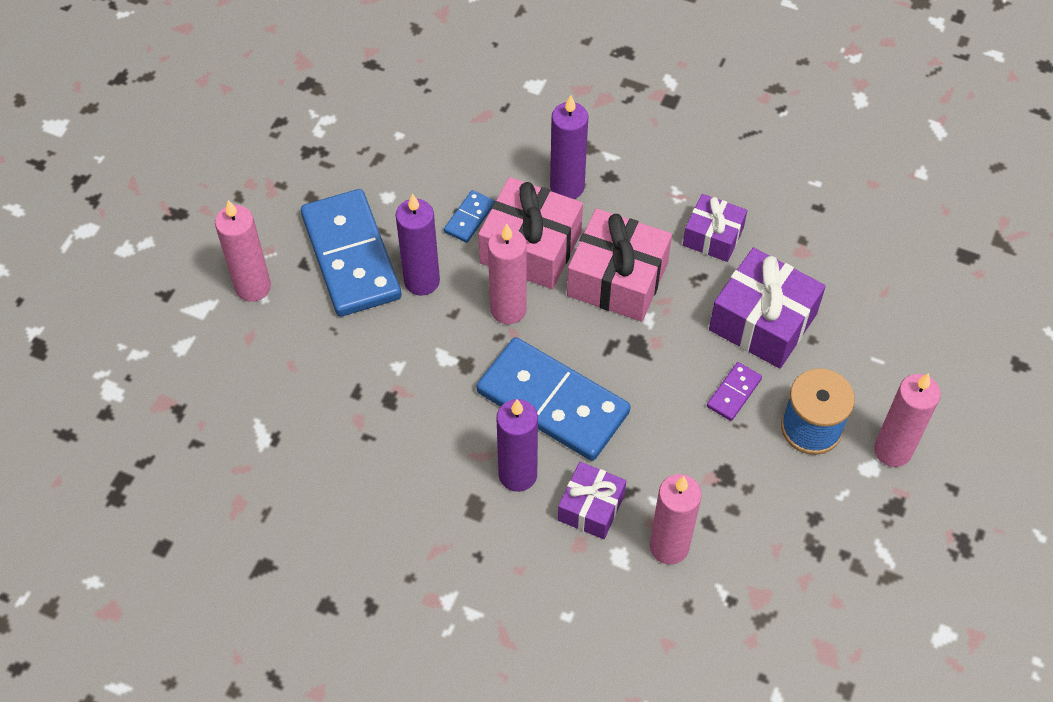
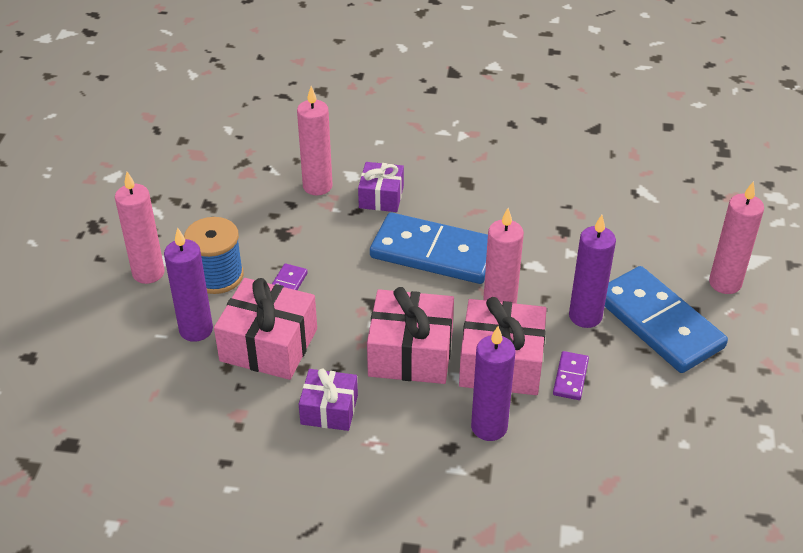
camera: 165 degrees right, 15 degrees down
(469, 218) = (570, 377): blue domino -> purple domino
(517, 475) = (443, 205): purple candle -> purple candle (196, 330)
(762, 322) = (269, 345): purple gift -> pink gift

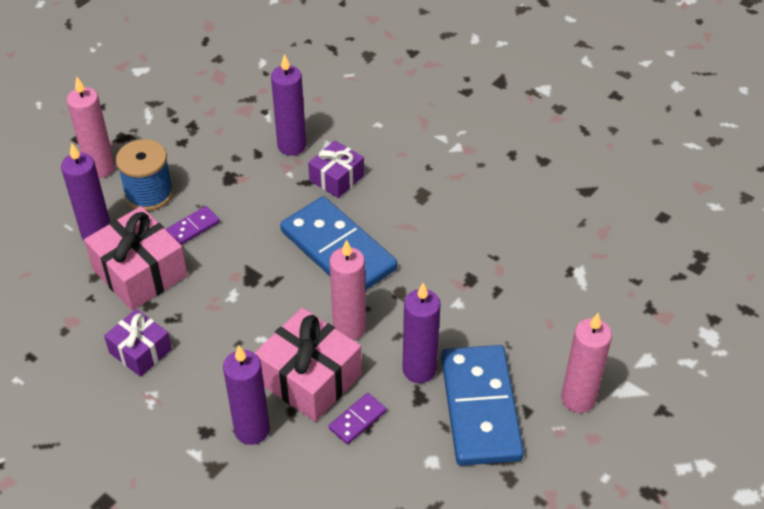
camera: 30 degrees right, 5 degrees up
(317, 186) = (291, 146): pink candle -> purple candle
(411, 353) = (243, 333): pink gift -> none

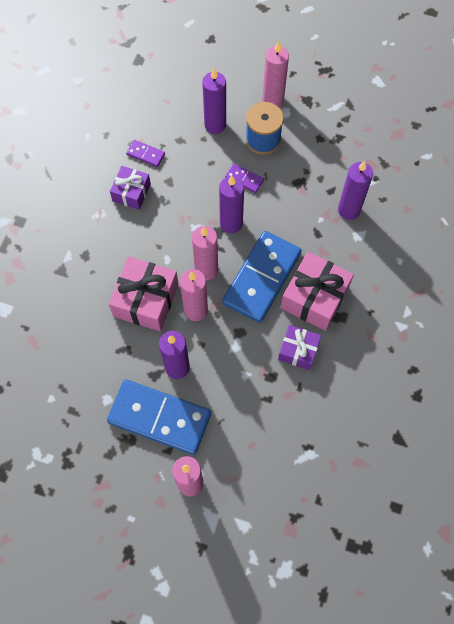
camera: 70 degrees right, 20 degrees up
(140, 272) = (193, 164): pink gift -> pink gift (314, 297)
(252, 430) = (95, 281): purple candle -> purple candle (231, 223)
(298, 301) = (206, 270): none -> pink candle
(336, 178) = (330, 252): purple gift -> purple gift (298, 350)
(357, 420) = (123, 342): purple domino -> purple domino (145, 154)
(480, 408) = (159, 417): blue domino -> blue domino turned 45 degrees clockwise

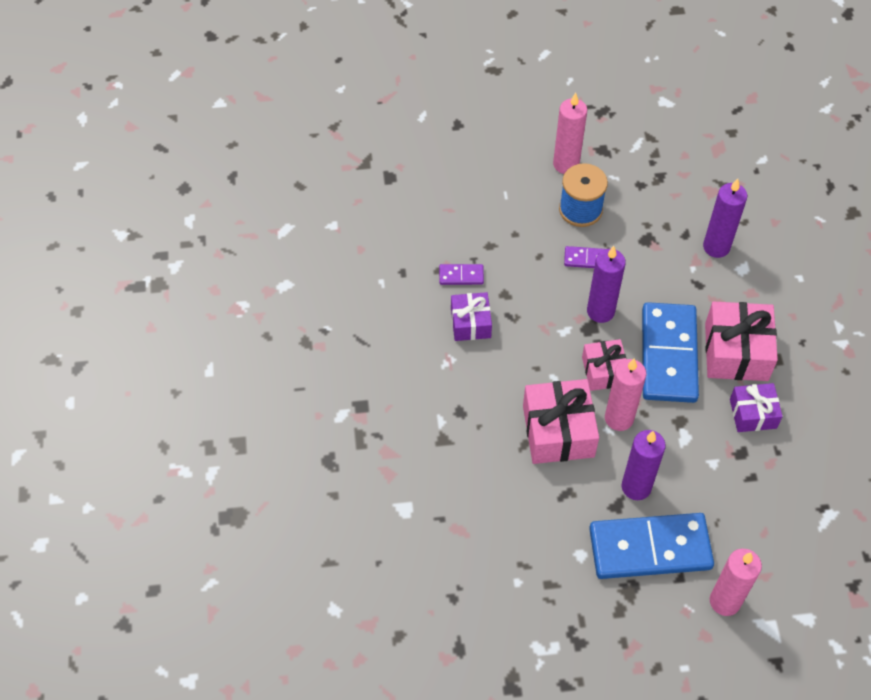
camera: 25 degrees left, 10 degrees down
(206, 270) = (604, 371): pink candle -> pink gift
(215, 125) = (519, 214): purple candle -> none

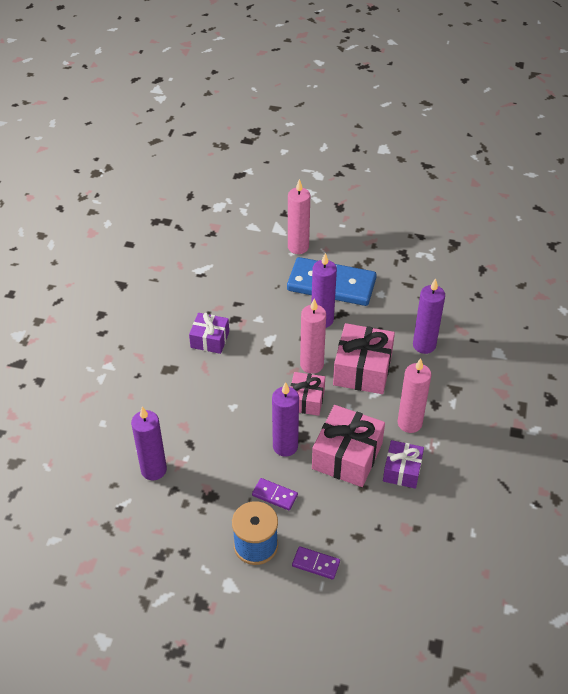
camera: 160 degrees left, 10 degrees down
(461, 276) = (396, 515): purple domino -> purple domino (316, 564)
(498, 490) = (424, 345): none -> purple candle
(566, 164) = (246, 599): pink candle -> pink candle (409, 423)
(668, 355) = (248, 396): blue domino -> none
(736, 352) = (193, 383): pink gift -> pink gift (347, 456)

